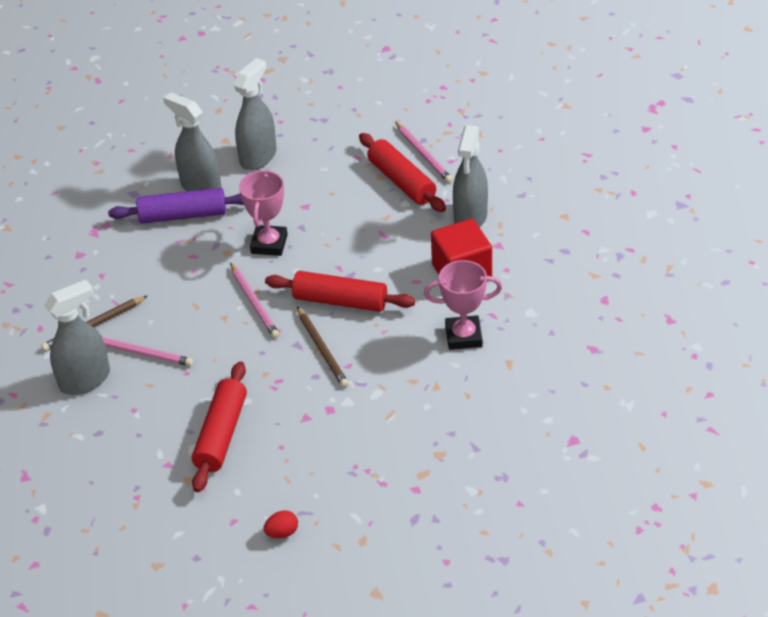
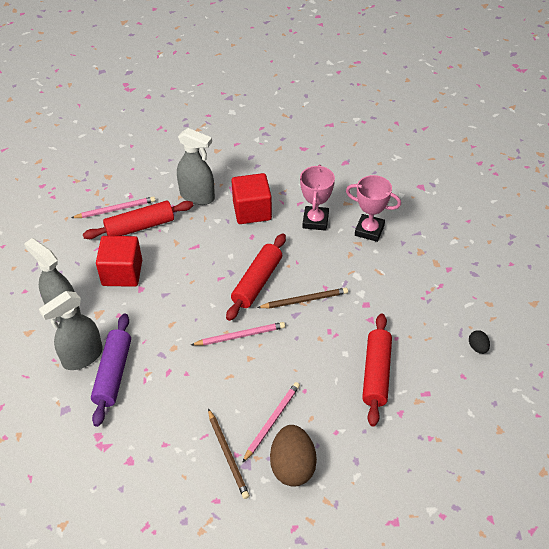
camera: 80 degrees left, 5 degrees up
(85, 380) = (292, 466): grey spray bottle -> brown egg
(221, 434) = (376, 373): red rolling pin -> red rolling pin turned 75 degrees clockwise
(269, 244) = (176, 317): pink trophy -> pink trophy (369, 230)
(282, 533) = (477, 347): red egg -> black egg
(325, 186) = (122, 273): none -> red cube

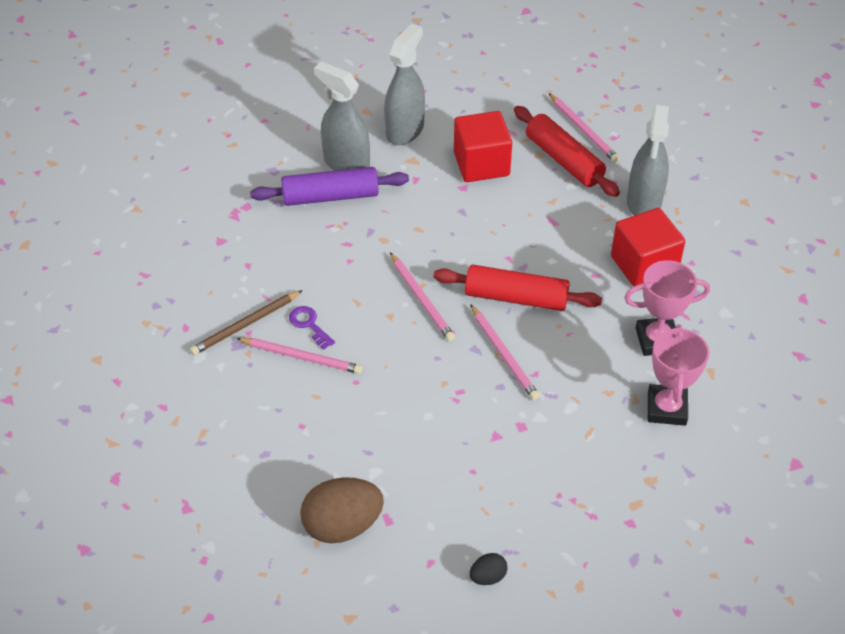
camera: 75 degrees right, 0 degrees up
(242, 411) = (309, 325): none -> purple key
(292, 466) = (243, 390): brown egg -> brown egg (342, 525)
(304, 300) = (504, 354): brown pencil -> pink pencil
(376, 373) = (404, 456): red rolling pin -> none

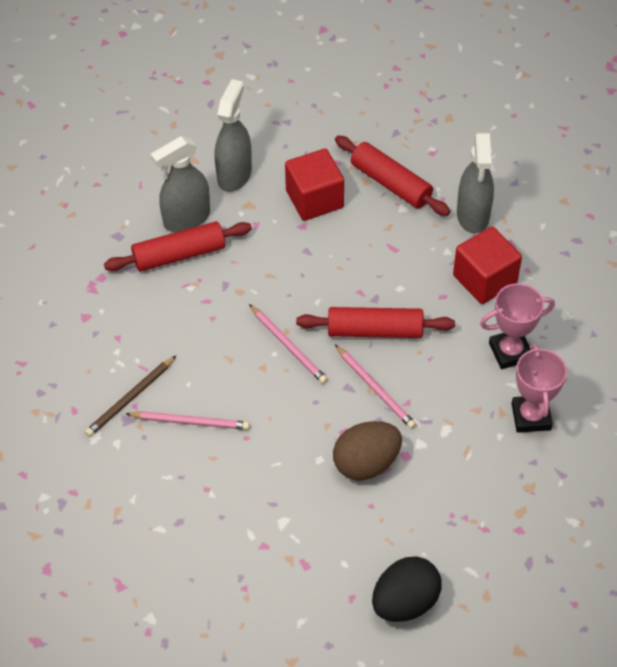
camera: 10 degrees left, 5 degrees up
(309, 325) = (190, 389): purple key -> none
(330, 196) = (179, 255): purple rolling pin -> red rolling pin
(342, 525) = (266, 577): brown egg -> brown egg (366, 463)
(346, 164) = (186, 219): grey spray bottle -> grey spray bottle turned 60 degrees counterclockwise
(488, 577) = (405, 602): black egg -> black egg, size x2.13
(583, 130) = (402, 149): pink pencil -> none

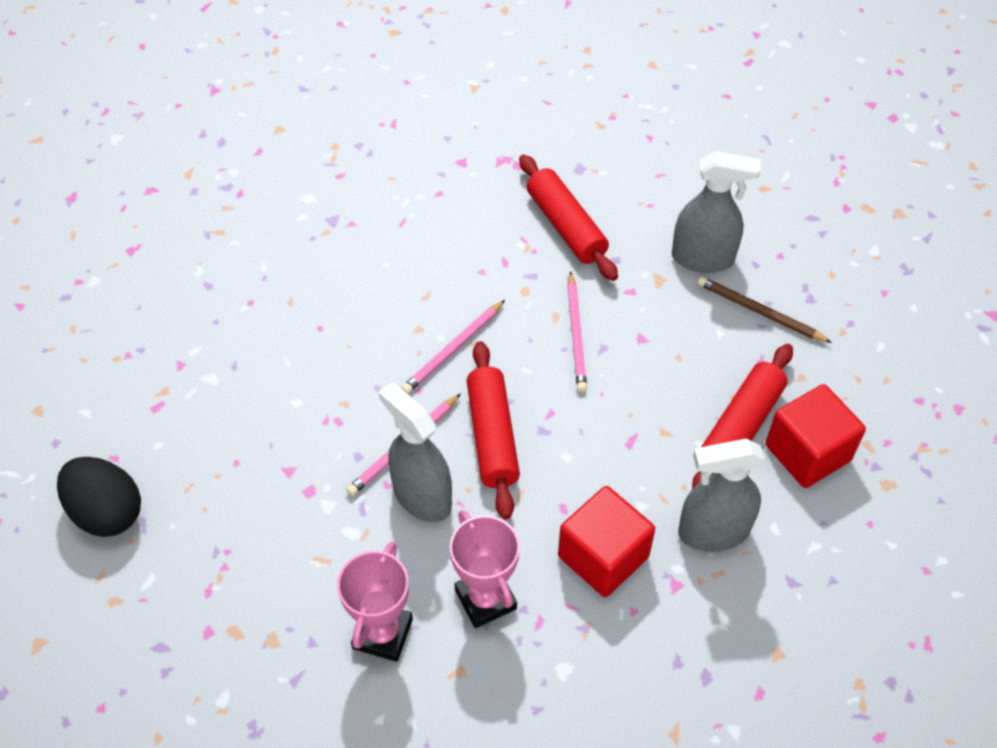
camera: 80 degrees right, 0 degrees up
(130, 398) = (360, 218): brown pencil -> brown pencil (759, 312)
(186, 219) = (621, 224): grey spray bottle -> grey spray bottle (422, 496)
(190, 422) = (335, 274): pink pencil -> pink pencil (576, 334)
(314, 199) = (688, 345): red cube -> red cube (807, 452)
(366, 463) = (294, 450): brown egg -> none
(531, 416) = (382, 634): pink trophy -> pink trophy turned 60 degrees counterclockwise

